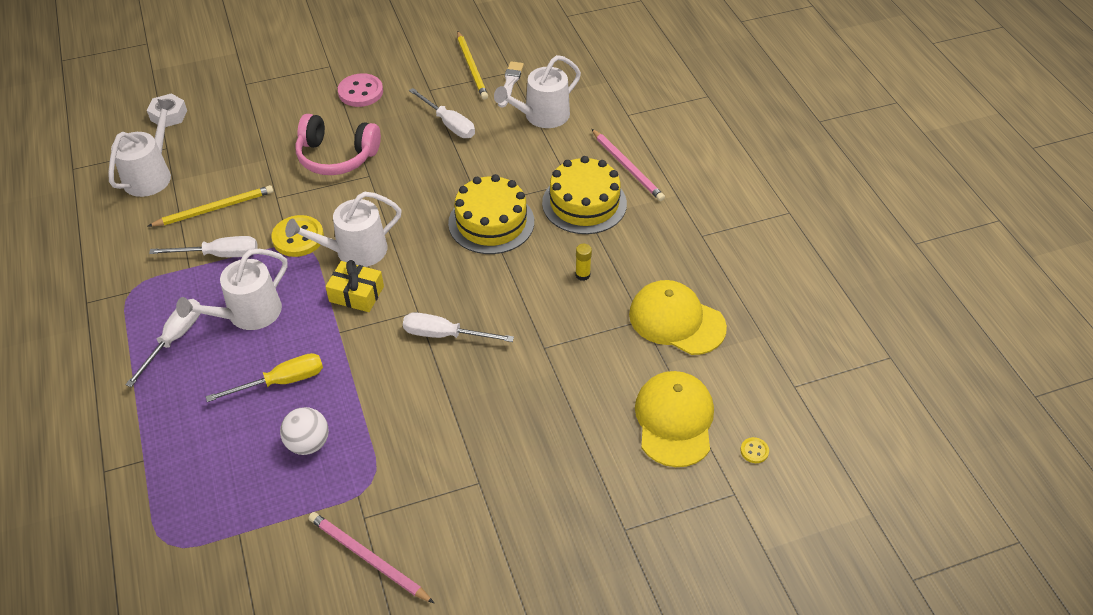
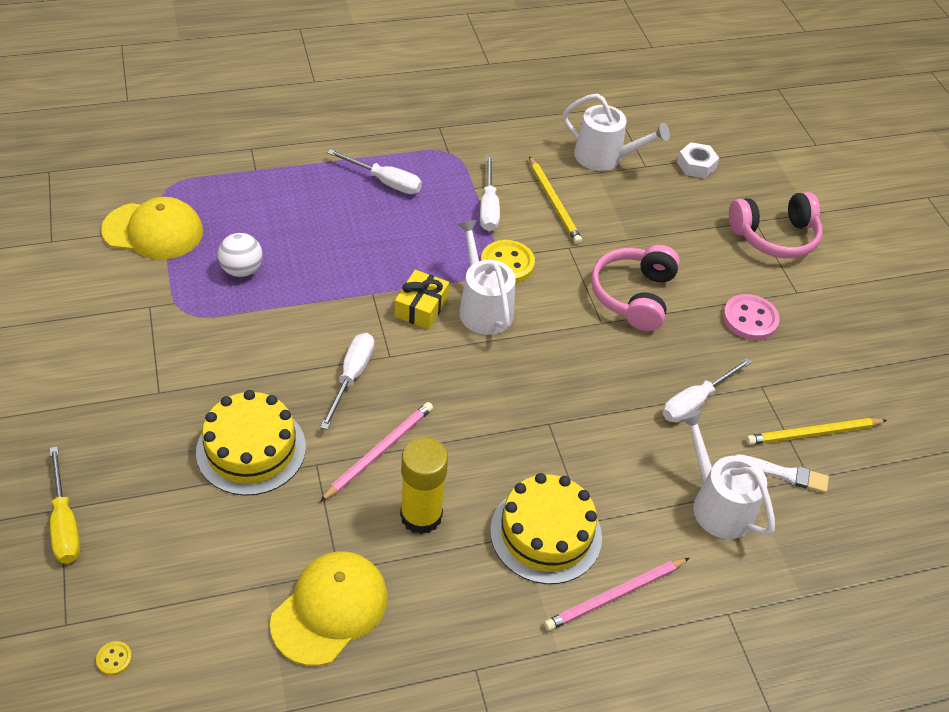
camera: 90 degrees right, 0 degrees up
(248, 314) = (407, 229): white watering can -> none
(265, 74) = (774, 236): none -> pink headphones
(281, 382) = (318, 252): yellow screwdriver -> yellow screwdriver (65, 523)
(368, 558) = (106, 308): pink pencil -> pink pencil (379, 451)
(491, 222) = (518, 431): yellow cake -> yellow cake (251, 449)
(582, 275) = (421, 516): yellow glue stick -> yellow glue stick, size x2.25
(674, 420) = (182, 580): yellow cap -> yellow cap (153, 231)

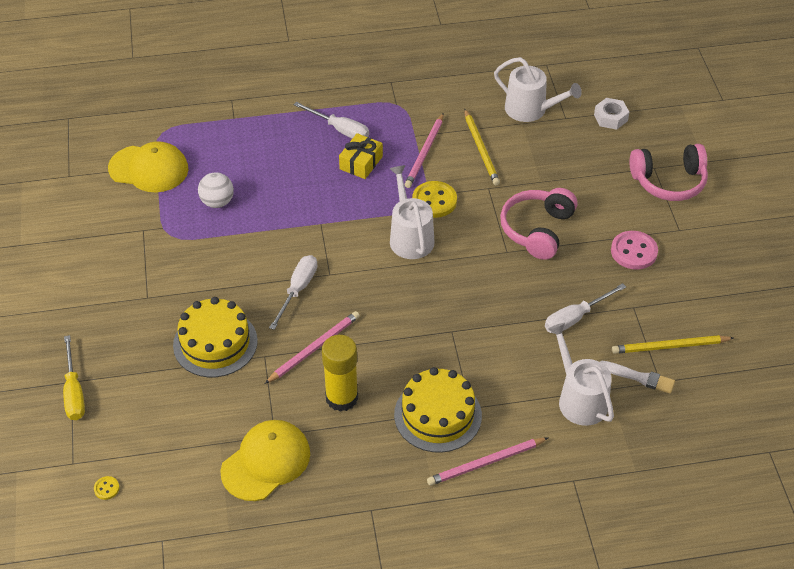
camera: 10 degrees right, 0 degrees up
(421, 307) = (359, 236): yellow gift -> yellow gift (361, 163)
(488, 207) = (424, 153): white screwdriver -> pink pencil

